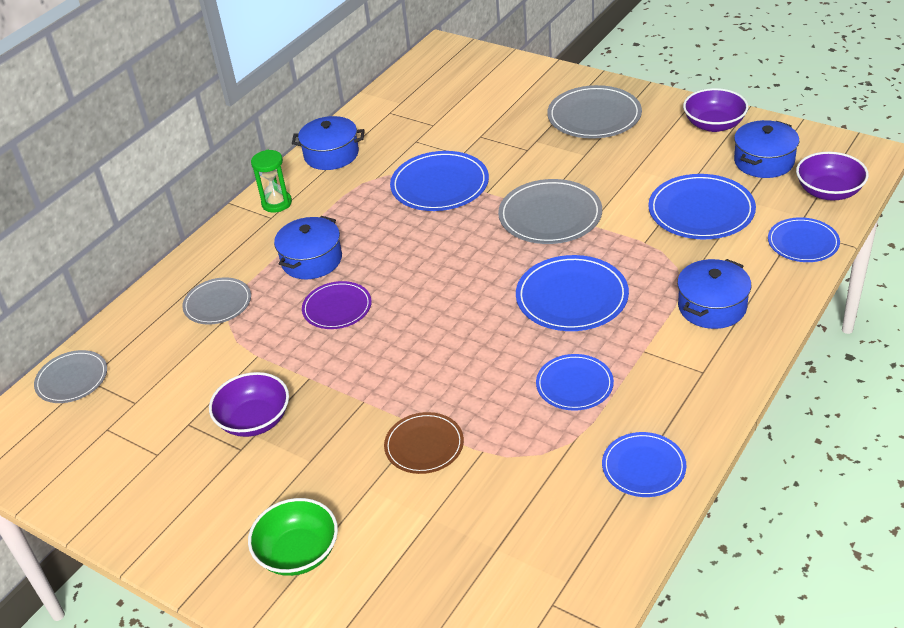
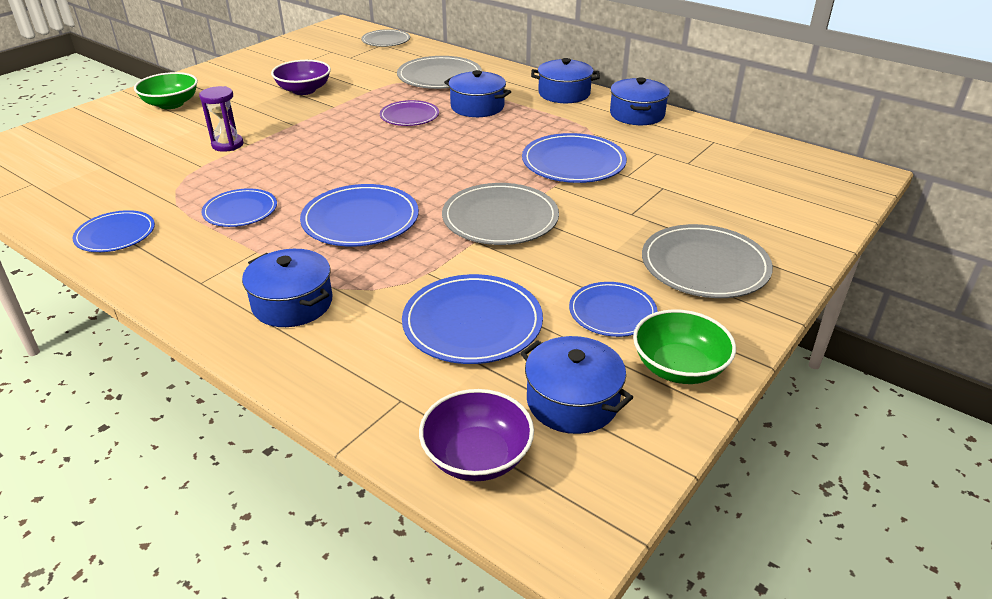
camera: 90 degrees right, 5 degrees down
(217, 303) = (439, 76): grey plate -> grey plate, size x1.57
(277, 203) = (564, 93): green hourglass -> blue pot
(424, 445) = (227, 145): brown plate -> purple hourglass
(714, 124) = (679, 367): purple bowl -> green bowl
(803, 242) = (369, 401): blue plate -> blue plate (612, 312)

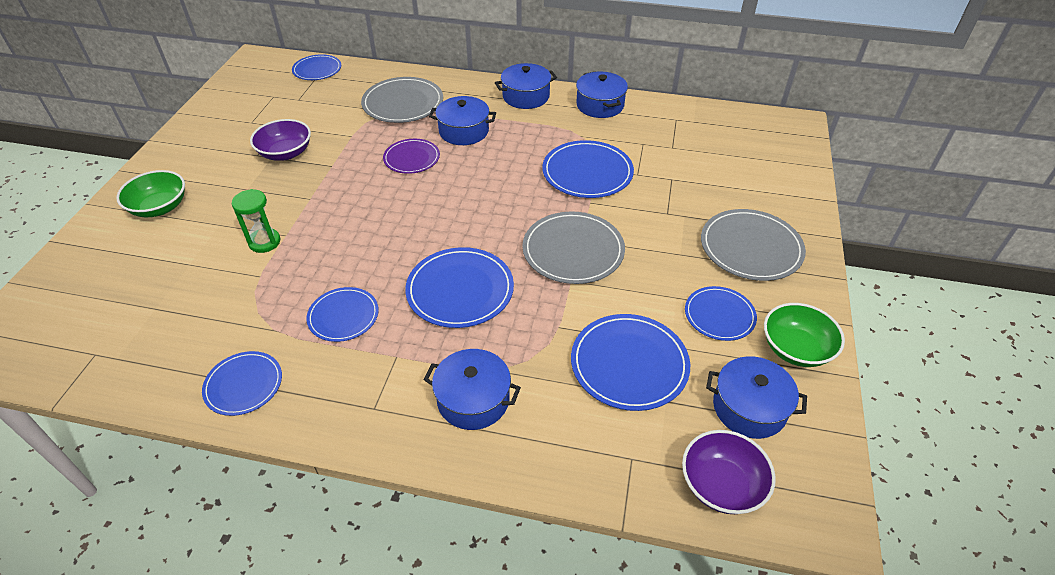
camera: 25 degrees left, 10 degrees up
(227, 145) = (264, 242): purple hourglass -> green hourglass
(386, 40) = (317, 70): grey plate -> blue plate

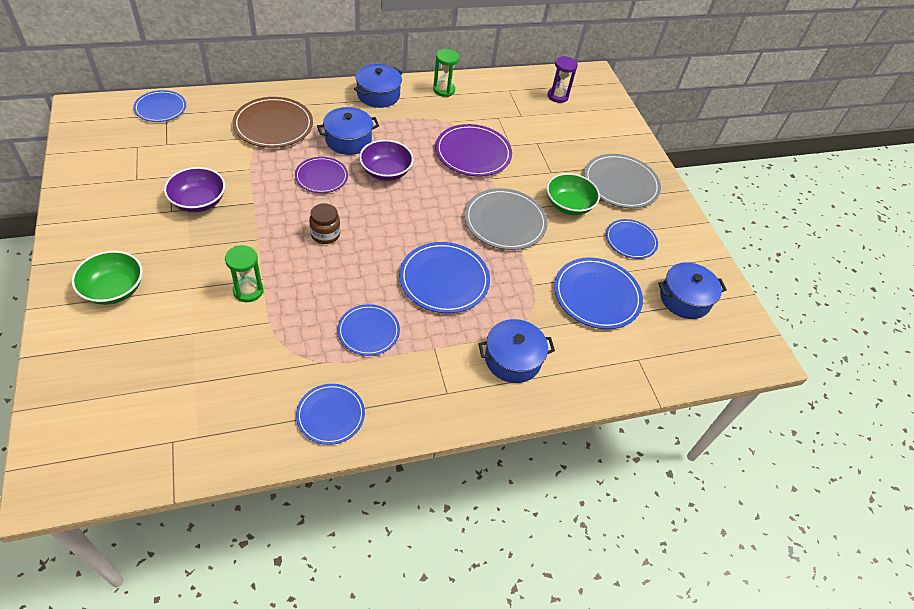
camera: 35 degrees left, 5 degrees up
(374, 211) = (325, 234): none -> brown jar
(403, 103) = (273, 125): grey plate -> brown plate
(587, 172) = (473, 153): blue plate -> purple plate
(600, 105) = (444, 90): blue pot -> green hourglass
(721, 485) = (698, 355): purple bowl -> purple bowl (386, 172)
(732, 137) = (557, 96): none -> purple hourglass
(796, 349) = (688, 249): green bowl -> green bowl (568, 205)

